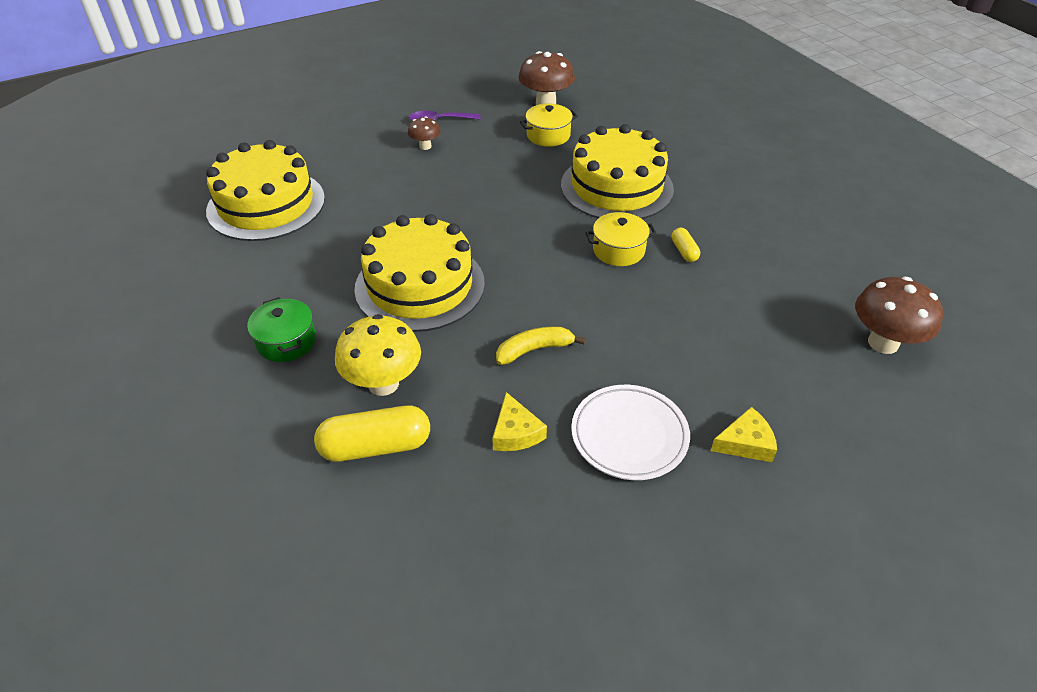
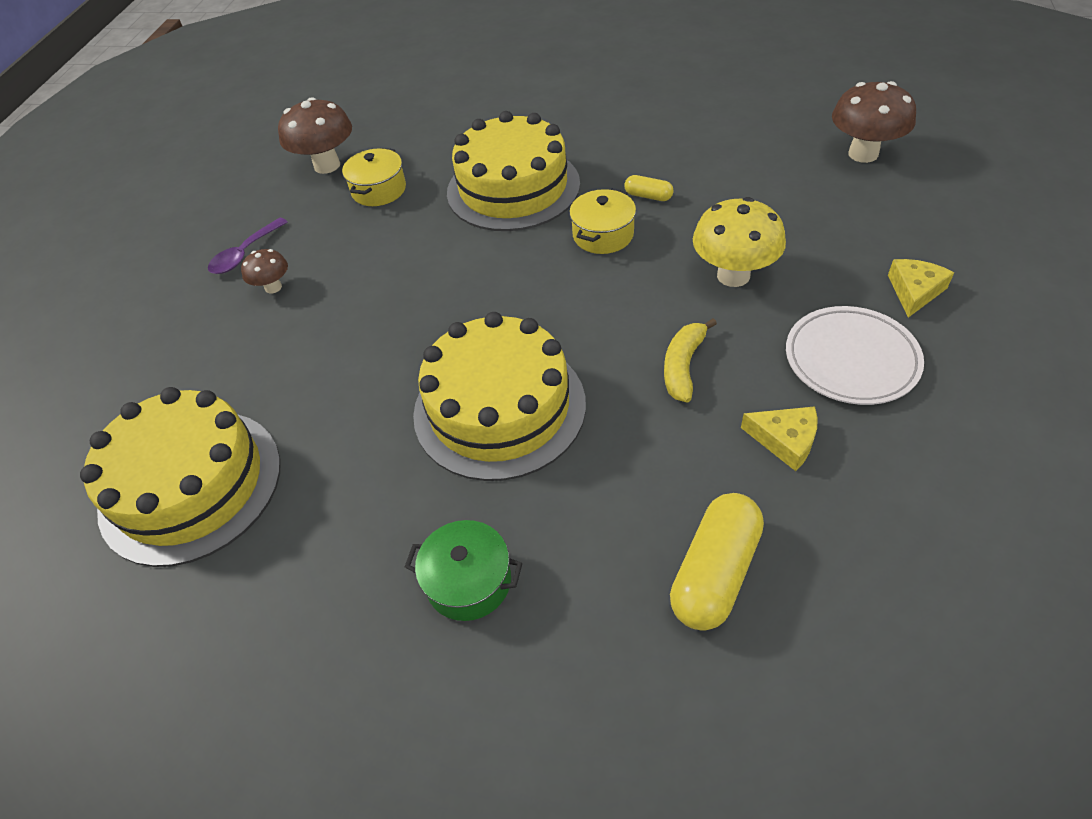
camera: 45 degrees left, 5 degrees up
(383, 383) = (624, 517): yellow mushroom -> yellow mushroom (733, 275)

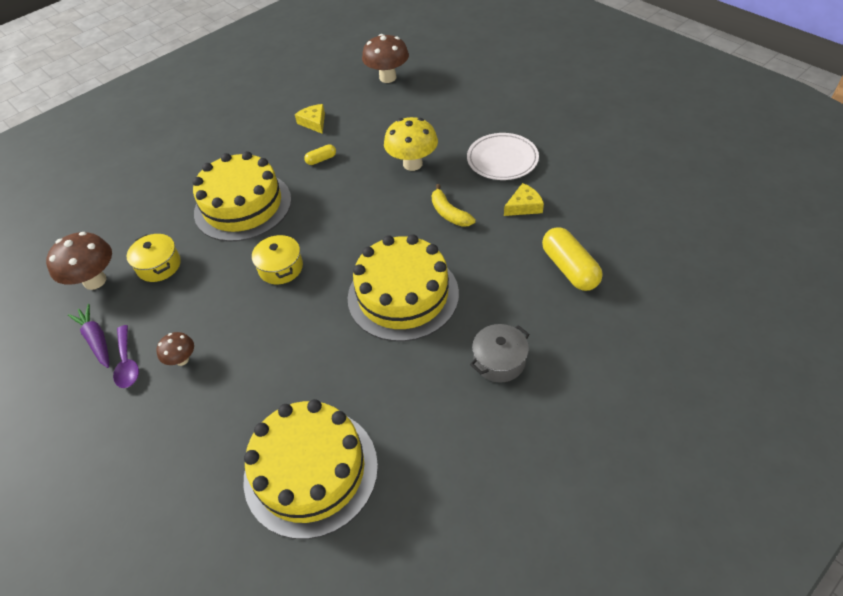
camera: 55 degrees left, 0 degrees up
(259, 216) = (96, 340): none -> purple carrot
(468, 581) = (499, 361): green pot -> grey pot
(603, 235) = (328, 191): yellow pot -> yellow pot (281, 268)
(914, 291) = (486, 118): yellow cheese -> yellow cheese (314, 122)

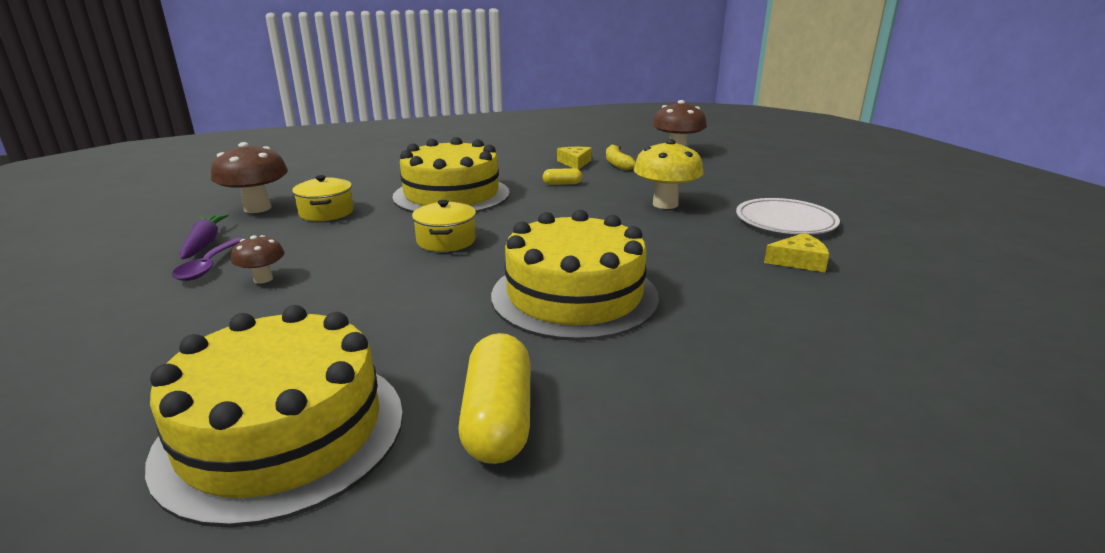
camera: 20 degrees right, 25 degrees down
(449, 213) = (687, 246): yellow banana -> yellow banana (617, 163)
(499, 361) = (676, 399): grey pot -> none
(569, 268) = (849, 331): yellow capsule -> yellow capsule (498, 419)

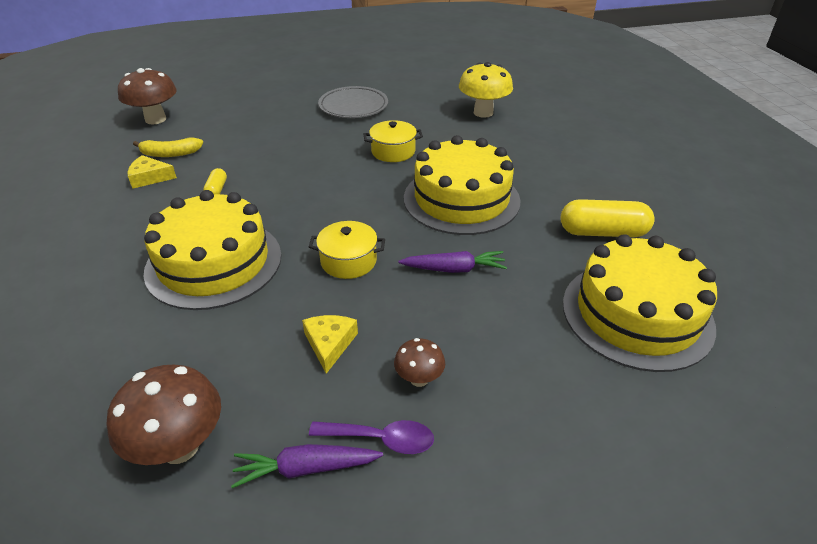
camera: 85 degrees left, 15 degrees up
(326, 212) = (230, 364): yellow pot -> yellow pot (393, 151)
(422, 293) = (454, 269): none -> purple carrot
(665, 204) = (299, 144): yellow mushroom -> yellow mushroom (483, 112)
(785, 222) = (353, 106): white plate -> grey plate
(798, 261) = (418, 115): yellow cheese -> yellow cheese (329, 344)

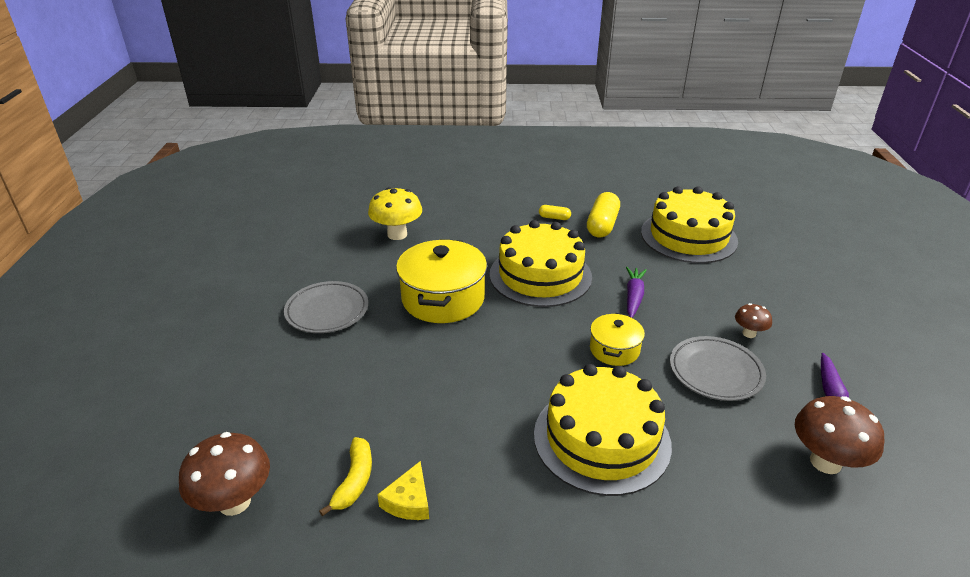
camera: 75 degrees left, 5 degrees down
(217, 190) = (464, 434): yellow capsule -> yellow capsule (554, 218)
(329, 344) = (715, 372): yellow cheese -> grey plate
(381, 439) = (802, 358): purple spoon -> none
(393, 151) = (443, 298): yellow pot -> yellow pot, size x1.83

